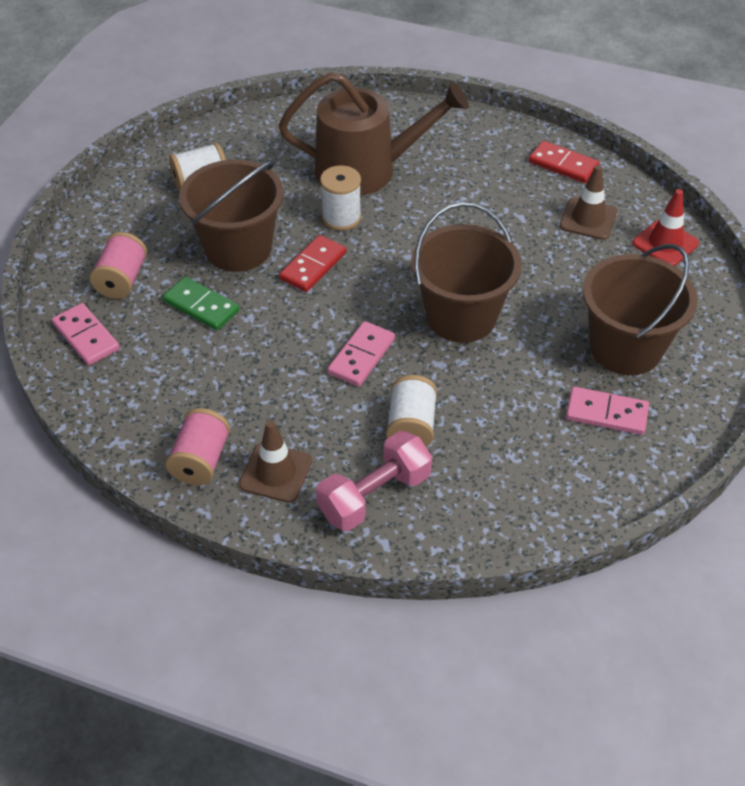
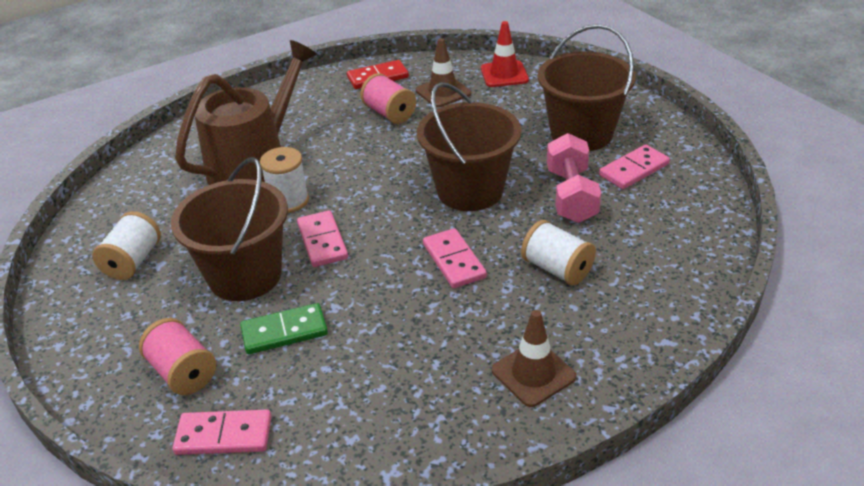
camera: 50 degrees left, 10 degrees down
(201, 460) = (472, 419): pink spool -> pink spool (389, 113)
(313, 266) = (322, 241): red domino -> pink domino
(374, 495) = (611, 324): pink dumbbell -> pink dumbbell (571, 195)

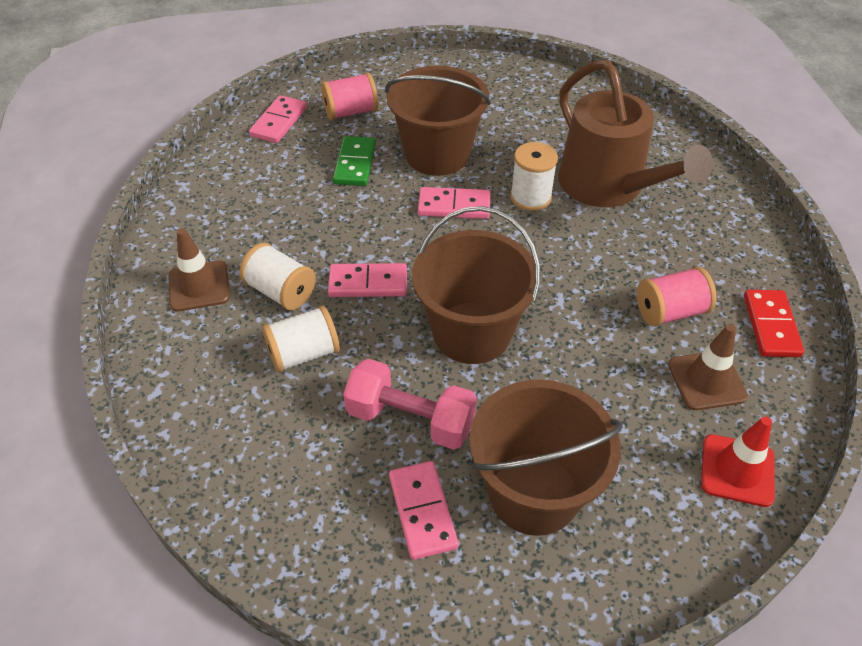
camera: 110 degrees right, 10 degrees up
(133, 261) = (495, 101): white spool -> white spool (281, 291)

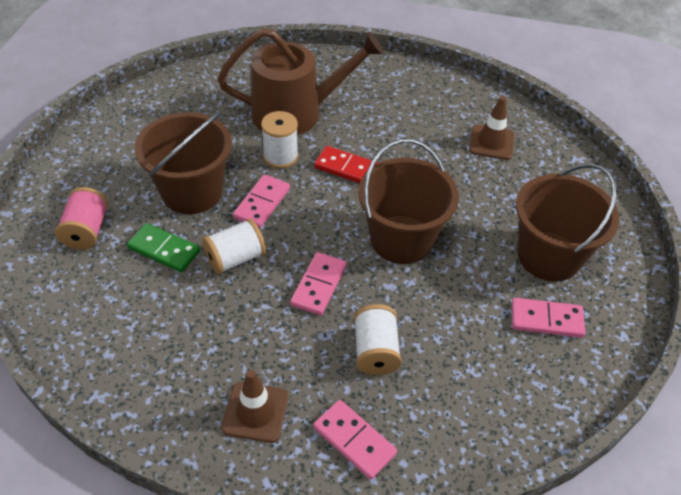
camera: 70 degrees left, 0 degrees up
(279, 122) = (57, 290): pink domino -> pink domino (354, 440)
(281, 291) = (296, 349): white spool -> white spool (235, 258)
(410, 419) = (467, 301): pink dumbbell -> none
(670, 312) = (429, 134): pink spool -> none
(737, 470) = (559, 159): red traffic cone -> none
(771, 325) = (461, 97): red domino -> red domino (346, 168)

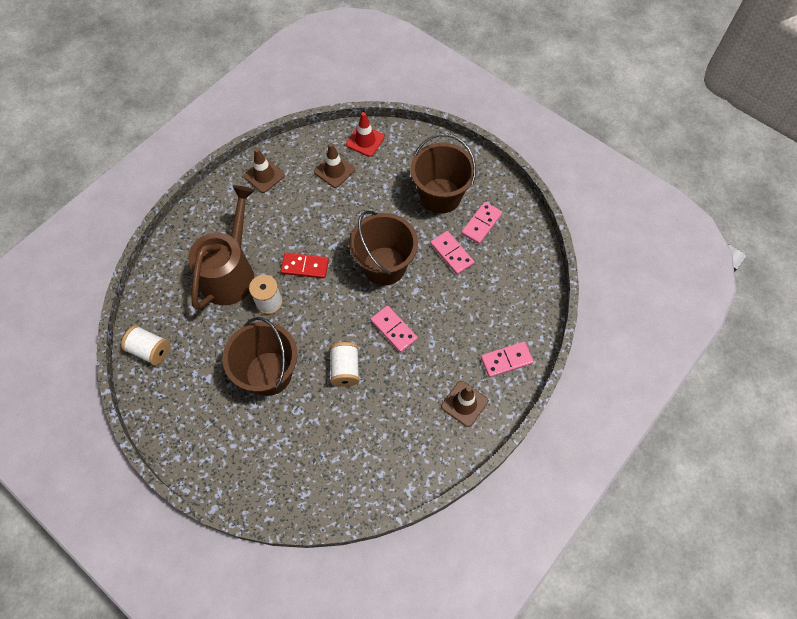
camera: 60 degrees left, 15 degrees up
(87, 231) = (265, 456): pink spool -> none
(164, 250) = (312, 411): green domino -> none
(262, 203) = (306, 333): pink domino -> pink domino (451, 254)
(346, 168) = (305, 266): red domino -> red domino turned 45 degrees clockwise
(375, 351) = (456, 321): white spool -> white spool (150, 350)
(433, 90) = (264, 175): none -> brown traffic cone
(557, 152) = (365, 141): none -> red traffic cone

